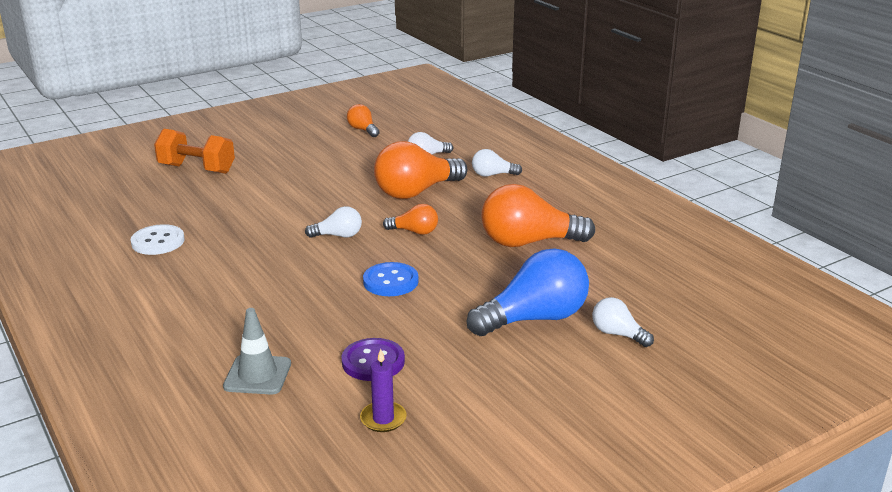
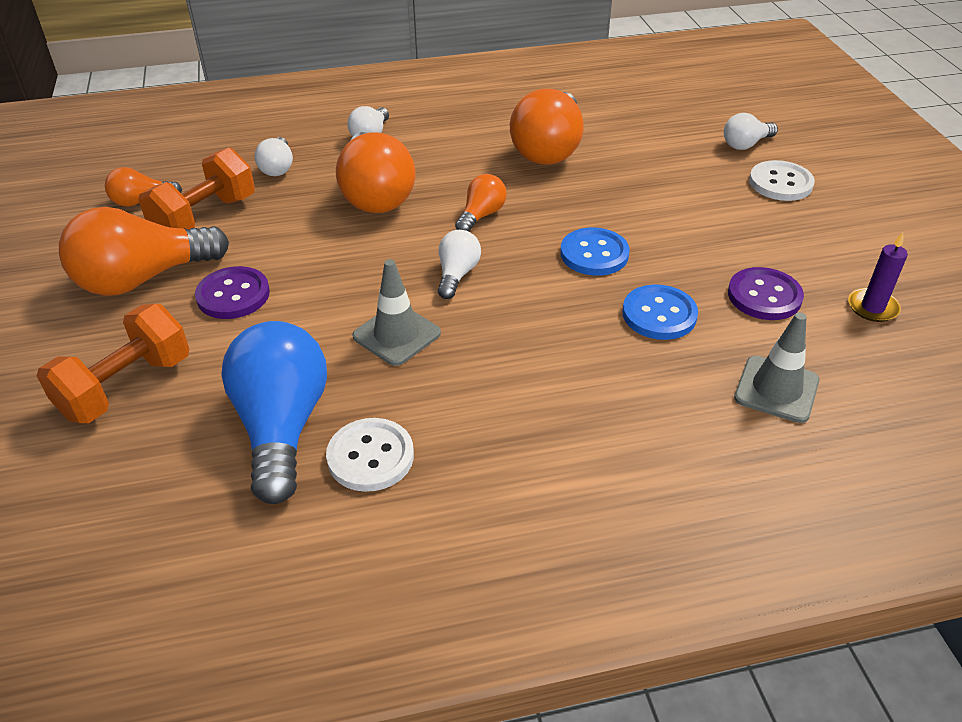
camera: 70 degrees left, 15 degrees up
(266, 228) = (396, 335): none -> grey traffic cone
(284, 175) = (233, 295): none -> purple button
(288, 149) = (143, 278): none -> orange light bulb
(327, 317) = (659, 314): none -> blue button
(357, 149) = (205, 217): none -> orange dumbbell
(534, 319) = (705, 180): blue light bulb -> blue light bulb (282, 427)
(559, 358) = (780, 183): none -> white button

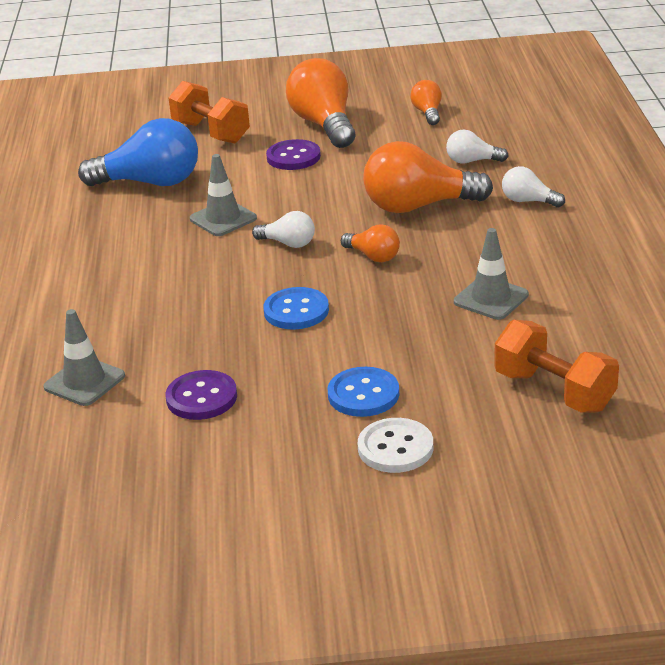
camera: 100 degrees right, 10 degrees down
(205, 217) = (399, 138): orange dumbbell -> orange dumbbell (554, 391)
(370, 456) = (109, 212): white button -> none
(549, 149) = (491, 298): orange light bulb -> grey traffic cone
(659, 314) = (199, 336): blue button -> blue button (363, 394)
(745, 144) = (488, 437): white light bulb -> none
(872, 307) = (159, 461): purple candle -> none

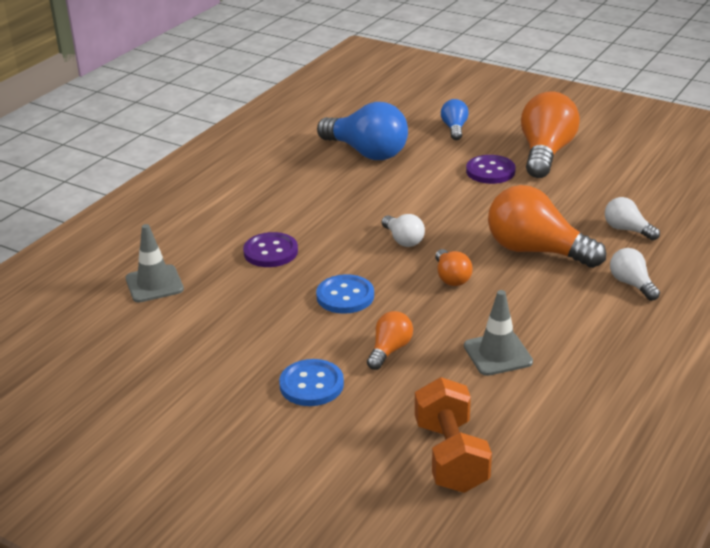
camera: 35 degrees right, 0 degrees up
(201, 397) = (207, 332): purple button -> purple button (270, 252)
(211, 132) = (454, 128): orange dumbbell -> blue light bulb
(223, 219) = (382, 201): grey traffic cone -> none
(395, 448) = (282, 438): white button -> none
(428, 113) = (641, 173): orange light bulb -> orange light bulb (389, 350)

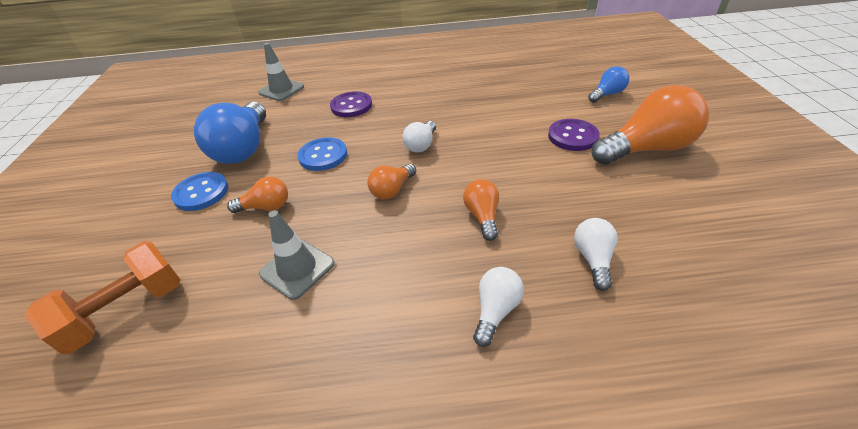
camera: 55 degrees right, 10 degrees up
(366, 152) = (517, 80): blue light bulb -> blue light bulb (244, 148)
(536, 251) = (482, 216): orange light bulb -> orange light bulb, size x0.50

